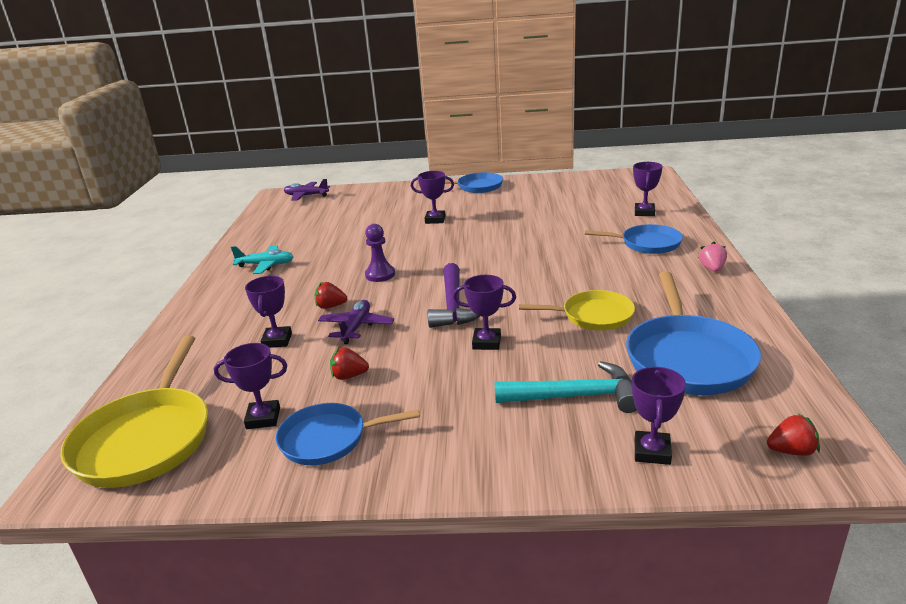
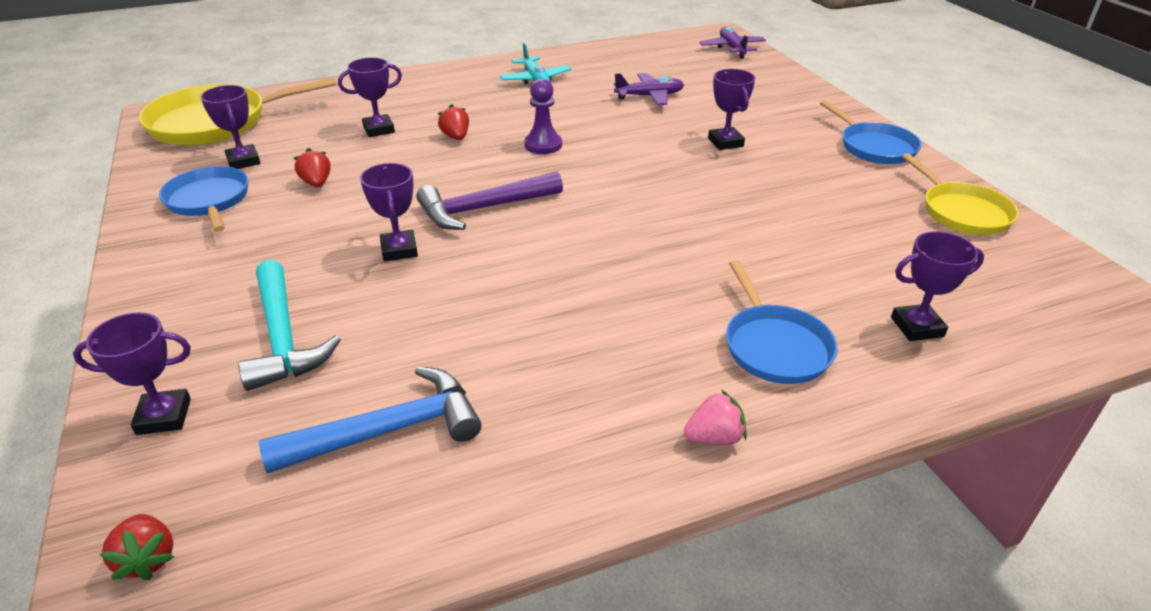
camera: 65 degrees right, 10 degrees up
(356, 327) = (414, 162): purple plane -> purple plane (649, 96)
(593, 316) = (490, 323): yellow pan -> yellow pan (962, 212)
(687, 358) = (389, 430): blue pan -> blue hammer

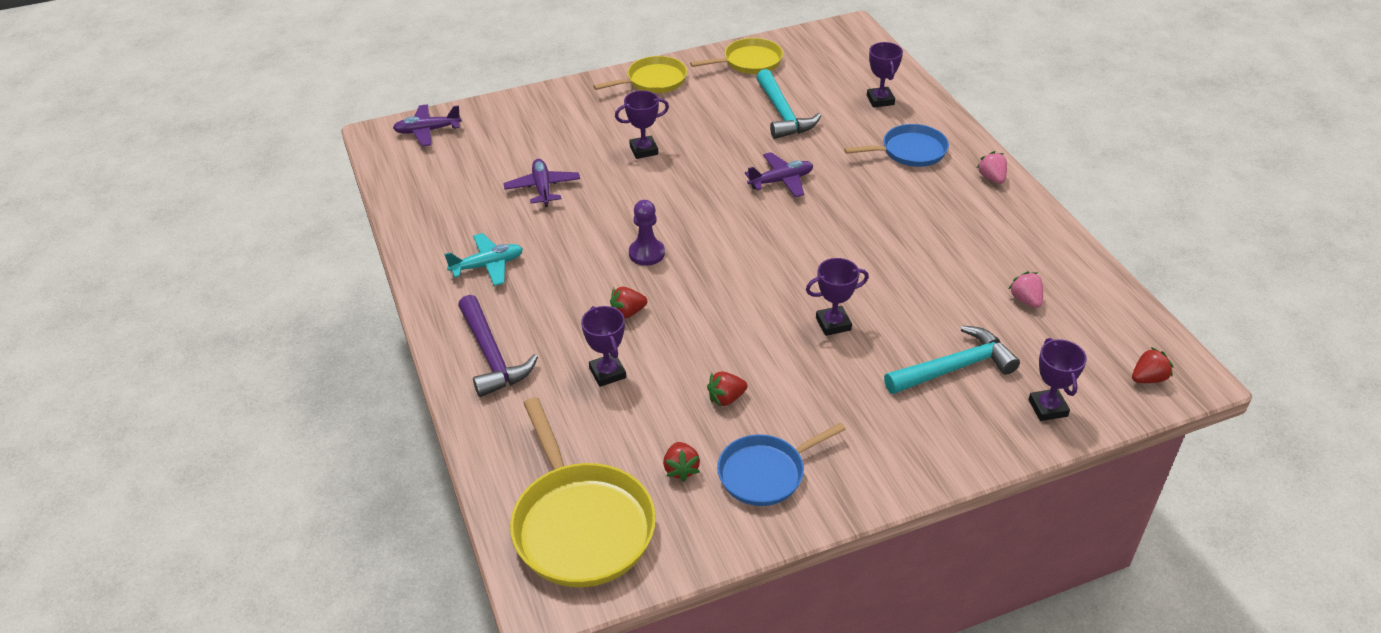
camera: 90 degrees left, 5 degrees up
(243, 161) = (681, 469): purple trophy -> red strawberry
(389, 430) = (1025, 300): blue hammer -> pink strawberry
(483, 209) = (765, 282): purple hammer -> purple hammer (492, 356)
(678, 226) = (781, 181): none -> purple plane
(837, 234) = (783, 114): none -> turquoise hammer
(874, 147) = (653, 81): blue pan -> yellow pan

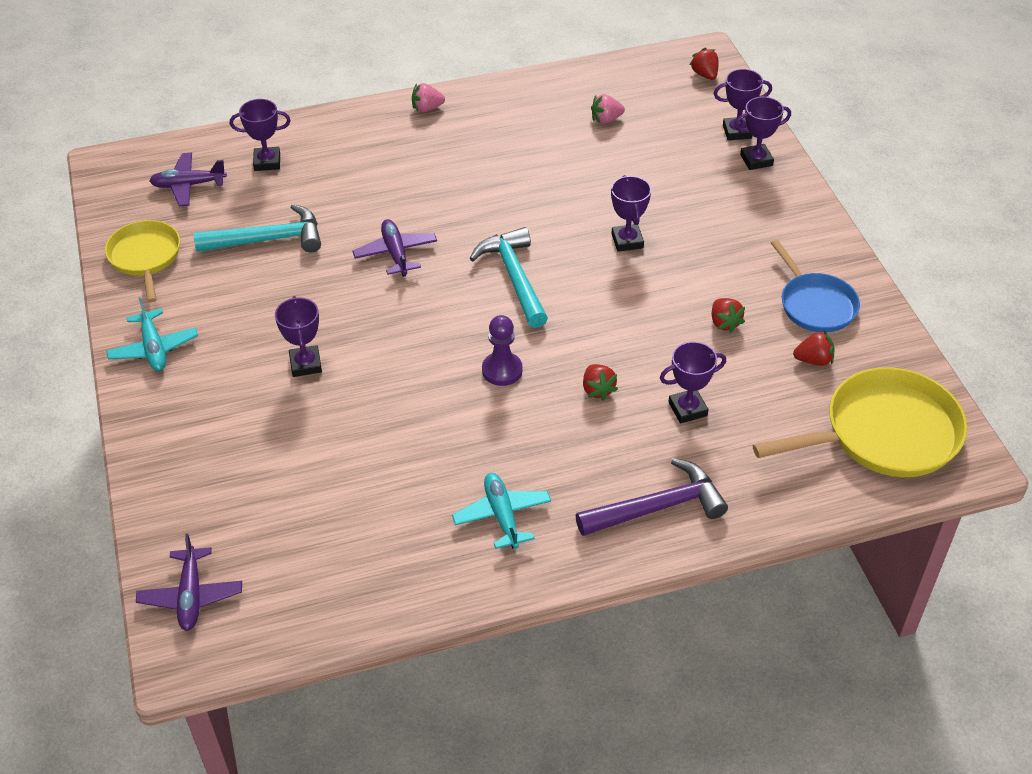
camera: 85 degrees left, 5 degrees up
(542, 188) = (359, 463): purple plane -> purple plane (188, 185)
(653, 81) = (154, 348): yellow pan -> turquoise plane
(910, 151) = (368, 154): blue pan -> none
(954, 368) = (689, 174): turquoise hammer -> turquoise hammer (514, 277)
(1000, 425) = (756, 160): none -> purple trophy

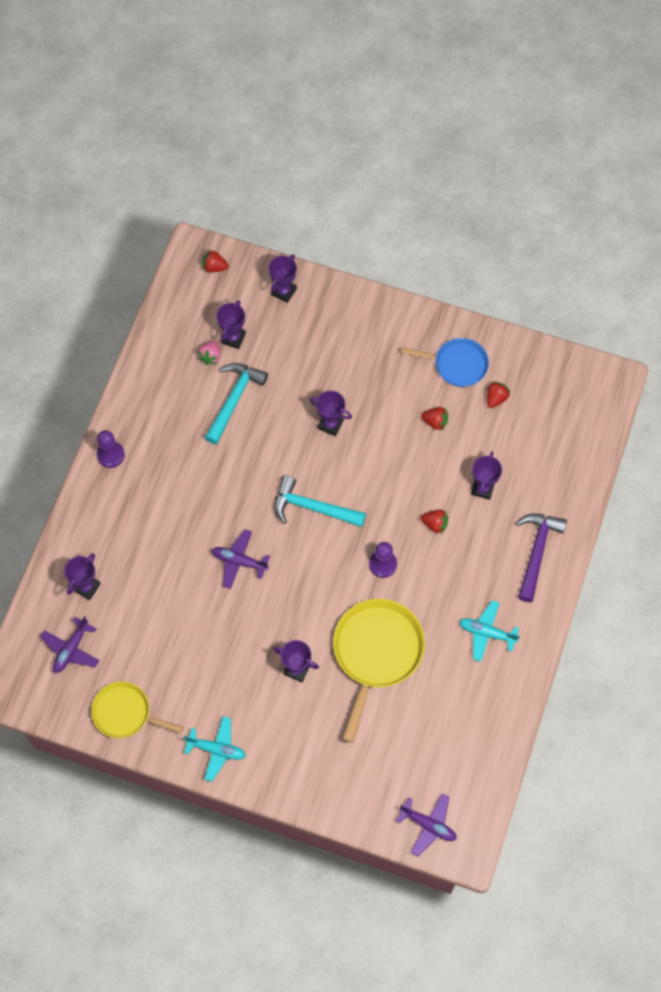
camera: 55 degrees left, 20 degrees up
(268, 239) = (167, 629): turquoise hammer -> turquoise hammer (234, 399)
(427, 108) = (110, 455): pink strawberry -> purple pawn
(756, 160) = (317, 301): purple trophy -> purple trophy (233, 338)
(884, 433) = (569, 405): yellow pan -> yellow pan (376, 653)

